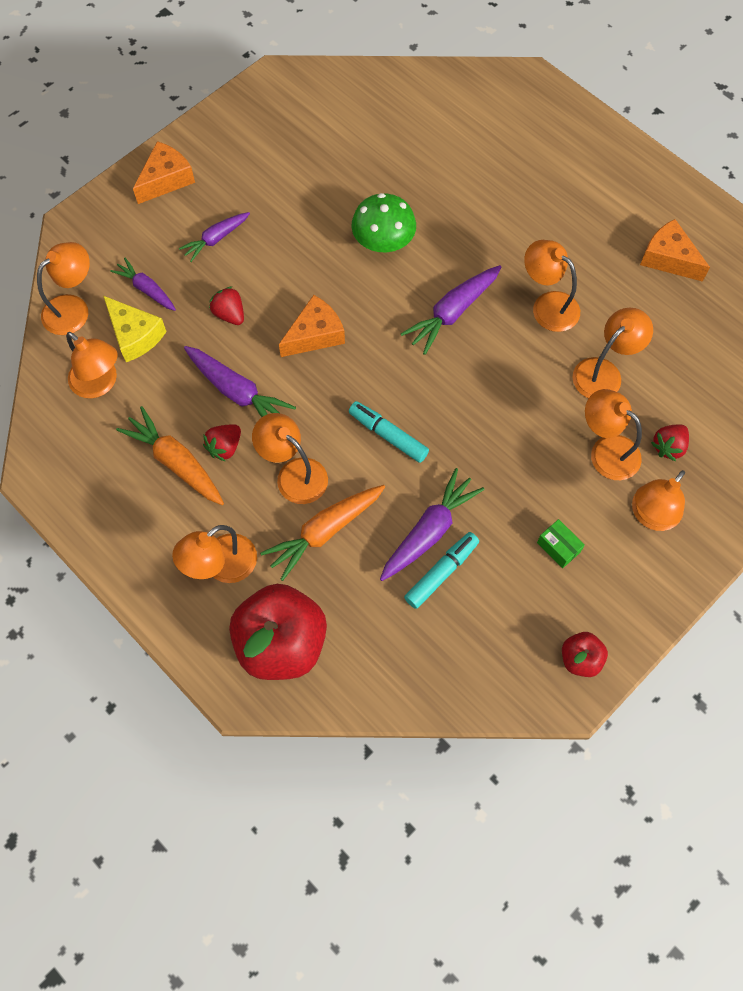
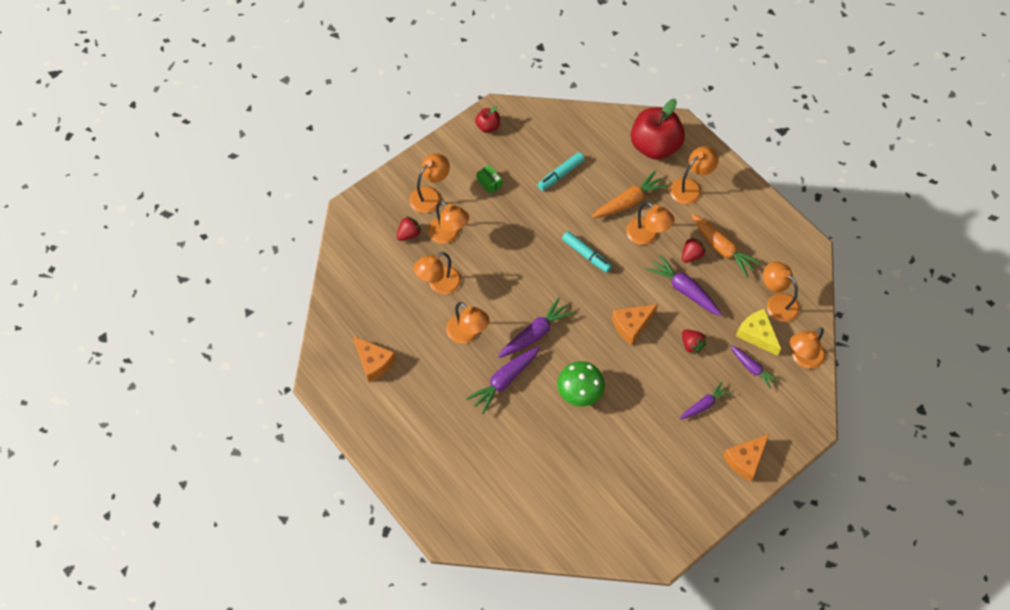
camera: 175 degrees left, 5 degrees down
(429, 531) = (565, 197): purple carrot -> purple carrot (504, 381)

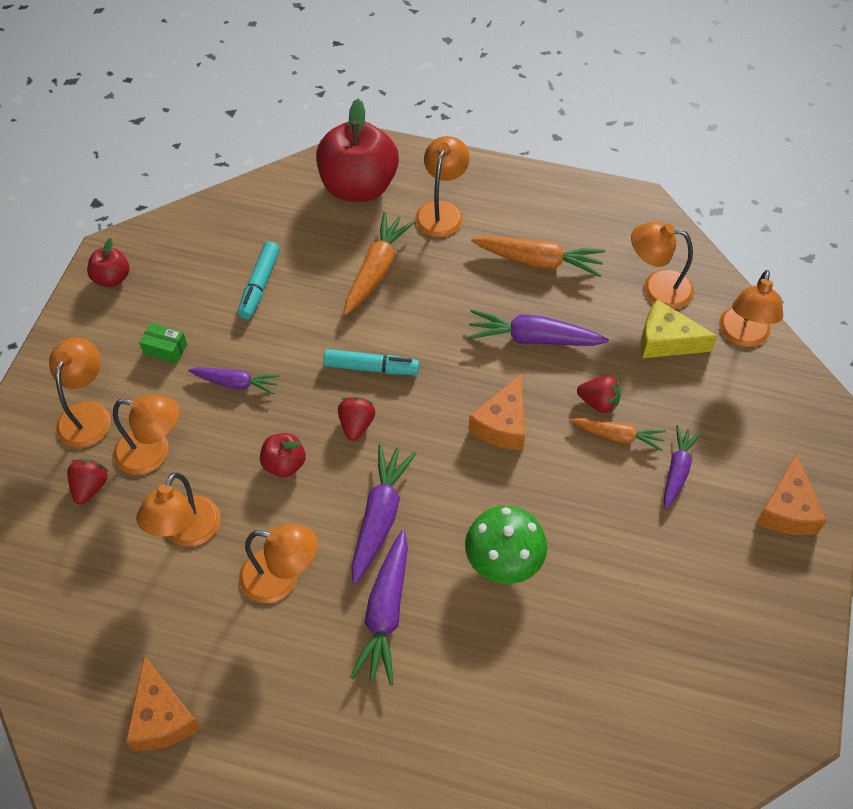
camera: 35 degrees left, 5 degrees down
(374, 362) = (162, 717): orange cheese -> orange cheese turned 60 degrees clockwise
(507, 279) = (284, 464): none -> red apple
(647, 236) = (433, 299): orange lamp -> none
(687, 368) = (618, 436): none -> orange carrot
(691, 255) = (508, 291): red strawberry -> red strawberry (356, 425)
(752, 368) = (695, 386): purple carrot -> purple carrot (236, 383)

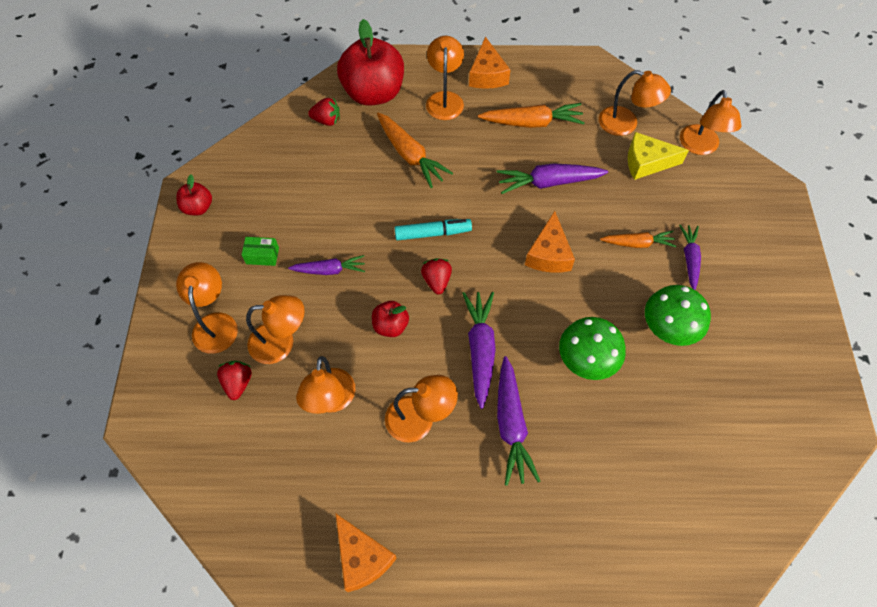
camera: 15 degrees left, 5 degrees up
(259, 285) = (321, 187): turquoise marker -> none
(376, 270) = (410, 155): orange carrot -> orange carrot turned 135 degrees clockwise
(598, 402) = (614, 221): red strawberry -> red strawberry (327, 120)
(619, 547) = (668, 328): none -> green mushroom
(657, 288) = (626, 124): orange lamp -> orange lamp turned 150 degrees counterclockwise
(787, 509) = (777, 269): orange cheese -> orange cheese (487, 75)

